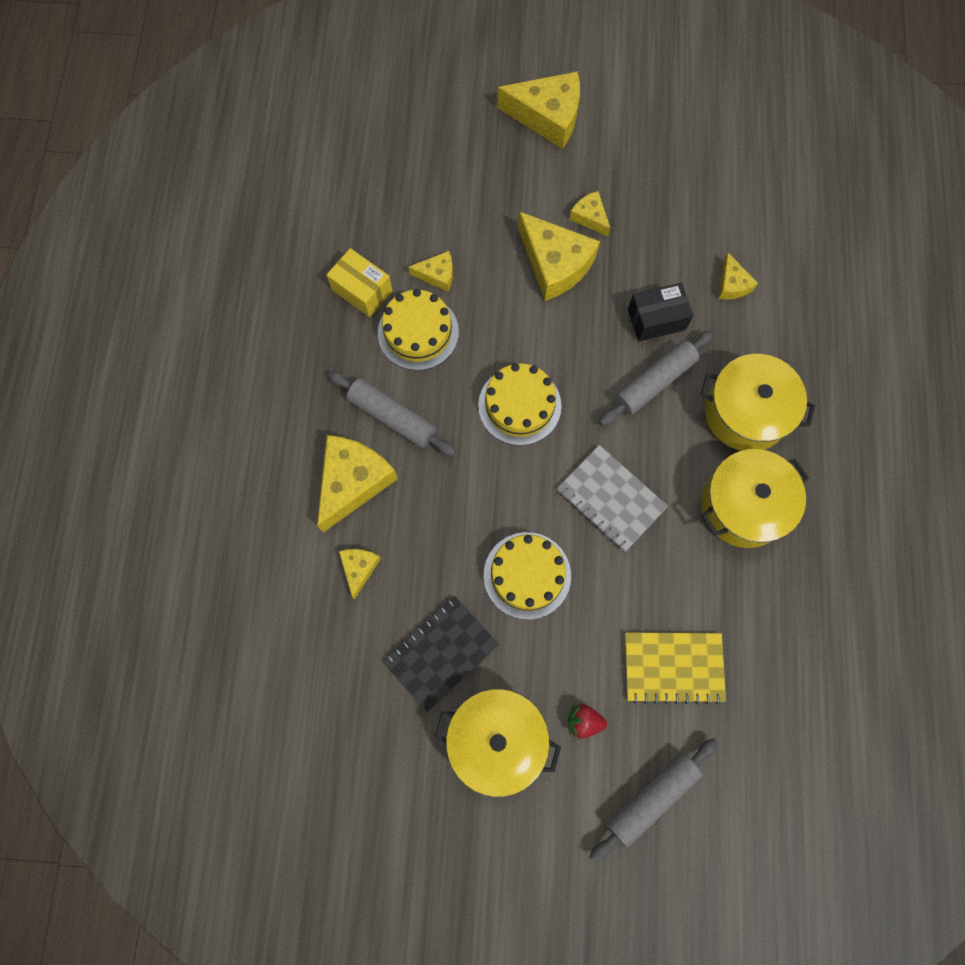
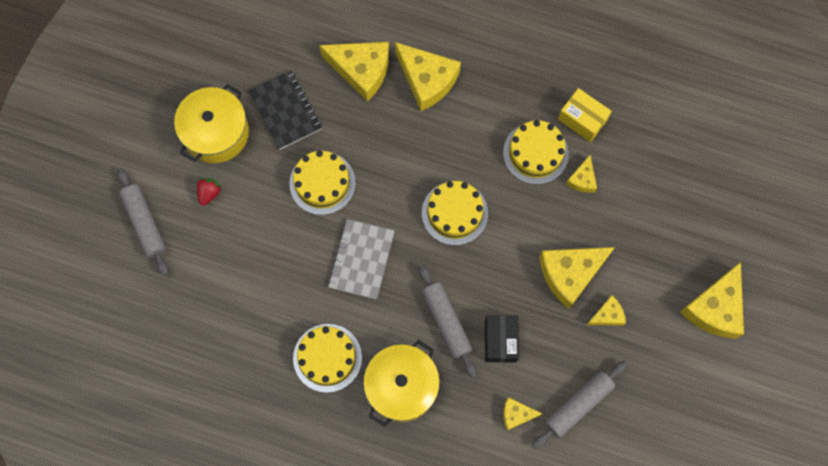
camera: 105 degrees right, 0 degrees up
(359, 568) = (361, 70): yellow cheese -> yellow cheese, size x1.95
(362, 290) = (582, 120): yellow box -> yellow box turned 75 degrees clockwise
(392, 417) = (470, 118): grey rolling pin -> grey rolling pin (578, 405)
(611, 499) = (361, 259): grey notebook -> grey notebook turned 45 degrees counterclockwise
(673, 667) = (225, 266): yellow notebook -> none
(743, 506) = (327, 358): yellow pot -> yellow cake

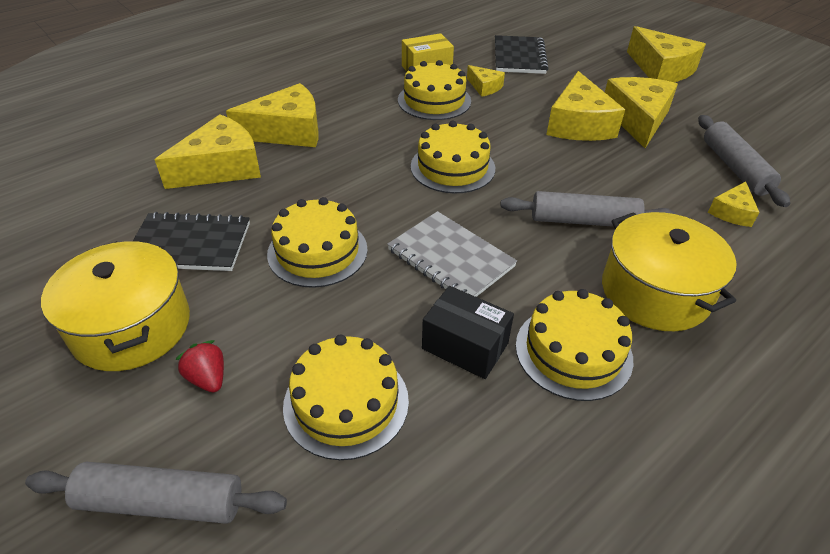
camera: 60 degrees left, 30 degrees down
(232, 265) = (346, 402): none -> yellow cake
(500, 341) = (631, 191): black box -> black box (465, 346)
(607, 315) = (637, 119): yellow cheese -> yellow cheese, size x1.95
(657, 181) = (519, 57): none -> black notebook

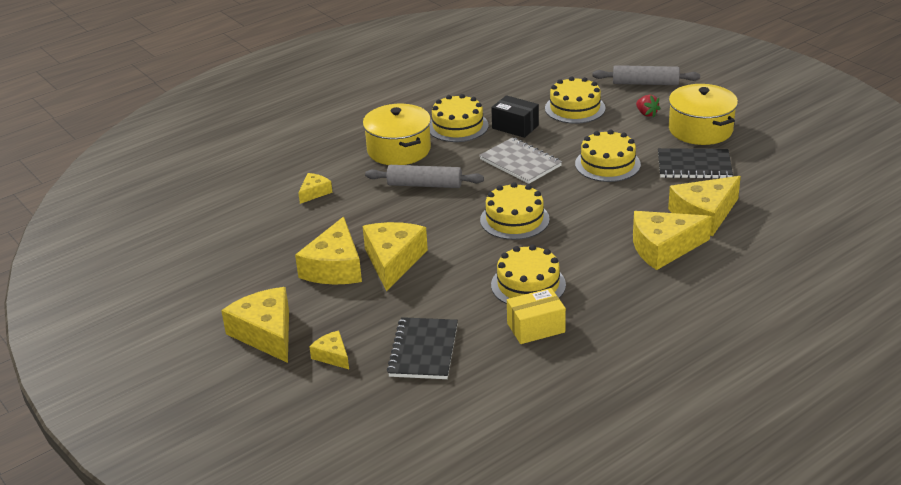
camera: 175 degrees left, 10 degrees down
(484, 87) = (473, 303): yellow cheese -> yellow cheese (332, 356)
(734, 168) = (284, 224): grey rolling pin -> none

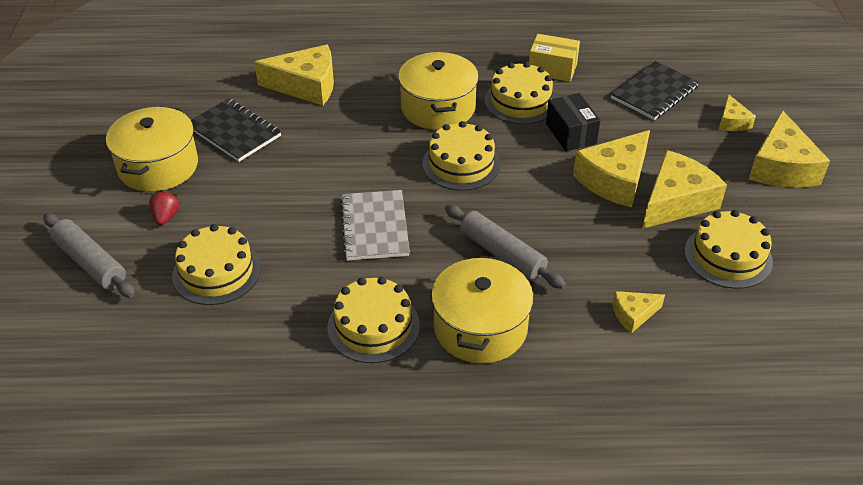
camera: 145 degrees left, 10 degrees up
(515, 127) = (315, 283): black box -> black box (571, 133)
(584, 248) = (438, 108): none -> yellow pot
(607, 164) = (300, 176): yellow cake -> yellow cake (728, 256)
(663, 248) = (379, 77): yellow cheese -> none

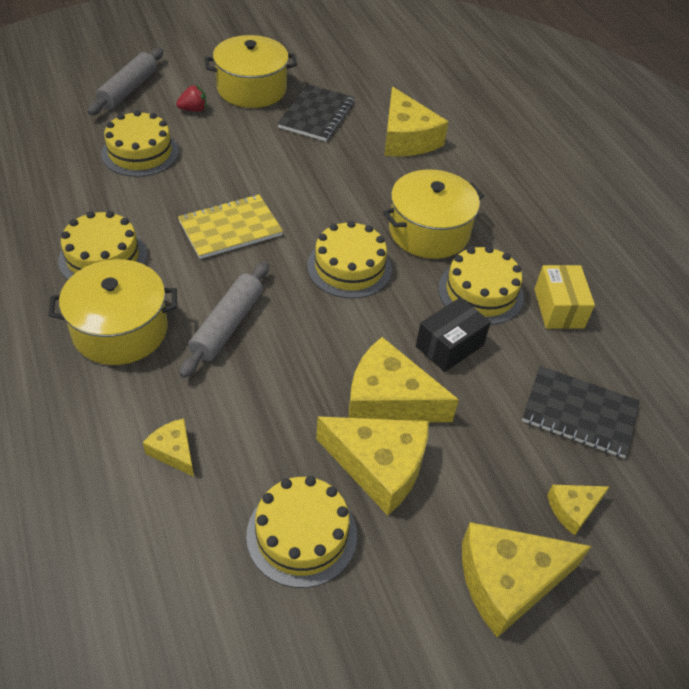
camera: 65 degrees right, 5 degrees up
(374, 227) = (230, 228): grey notebook -> yellow notebook

